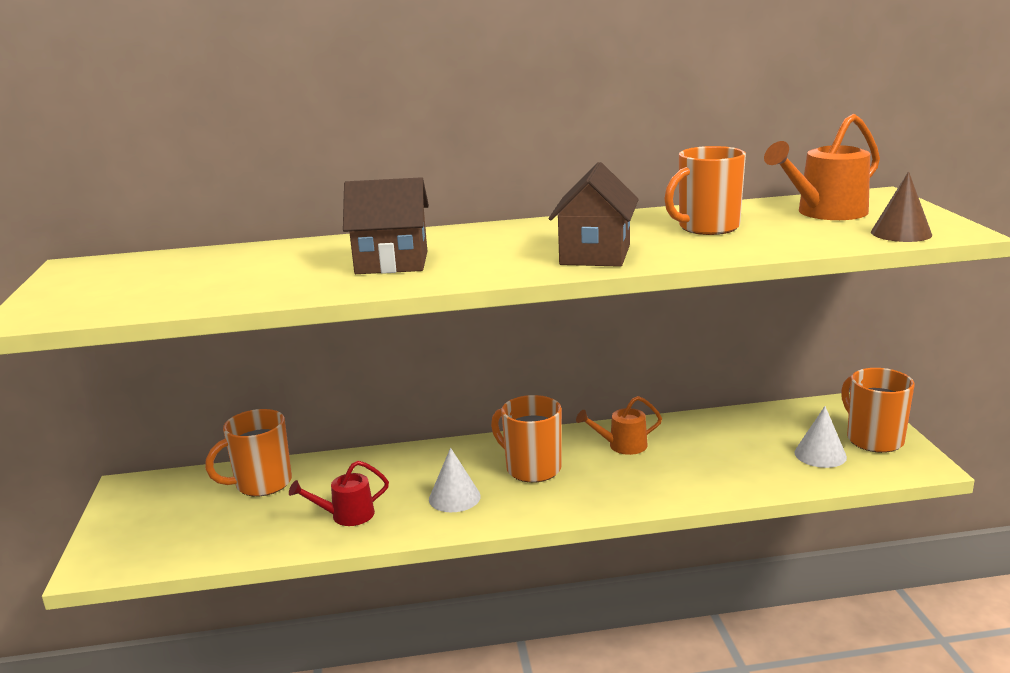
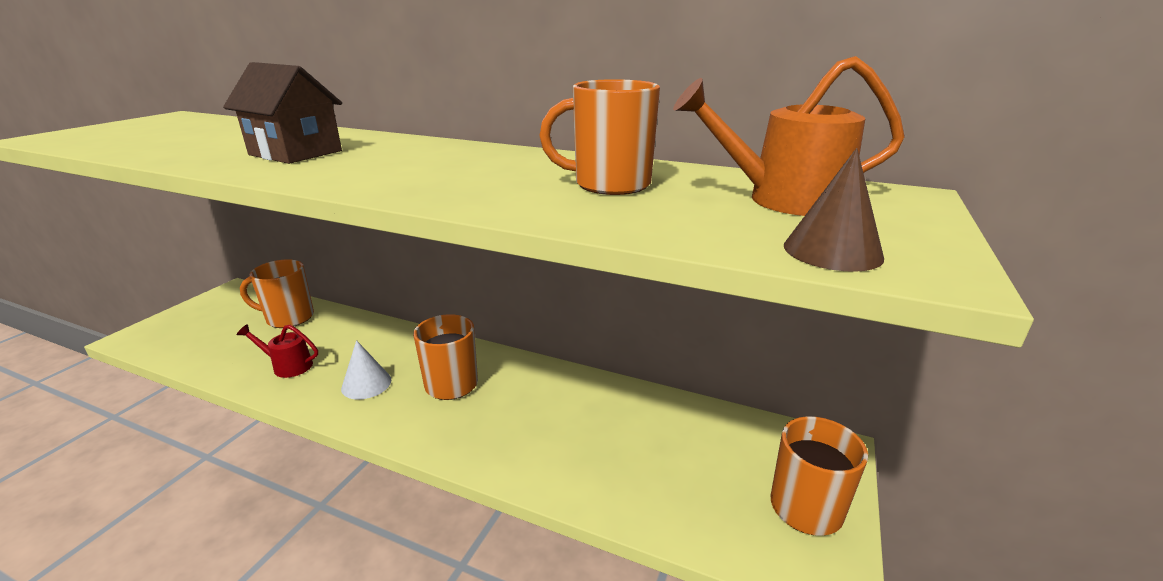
camera: 30 degrees right, 5 degrees up
(595, 255) = (436, 184): brown house -> none
(622, 446) = (546, 393): orange watering can -> none
(820, 454) = (719, 495): white cone -> none

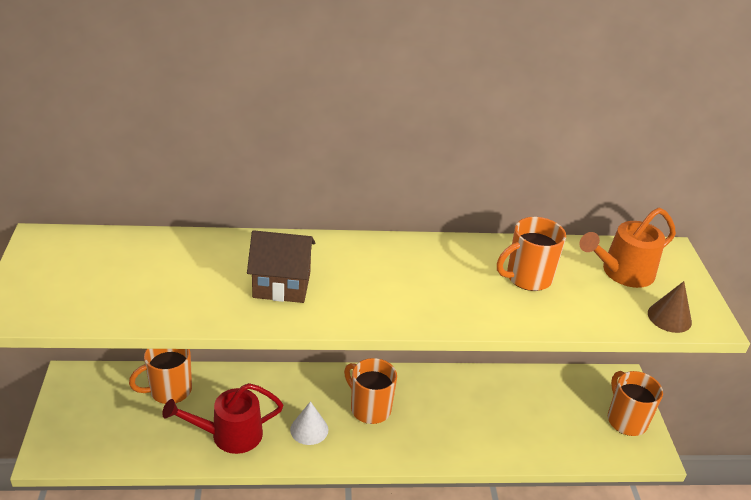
camera: 30 degrees left, 10 degrees up
(288, 366) = (229, 435): red watering can -> red watering can, size x1.62

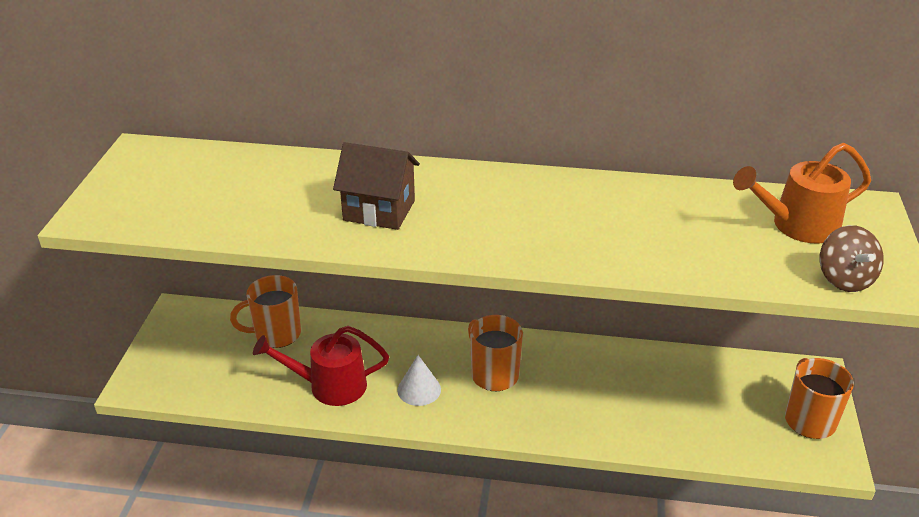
camera: 15 degrees right, 0 degrees up
(527, 278) = (673, 223): orange mug -> none
(669, 317) = (844, 279): brown cone -> brown spinning top

